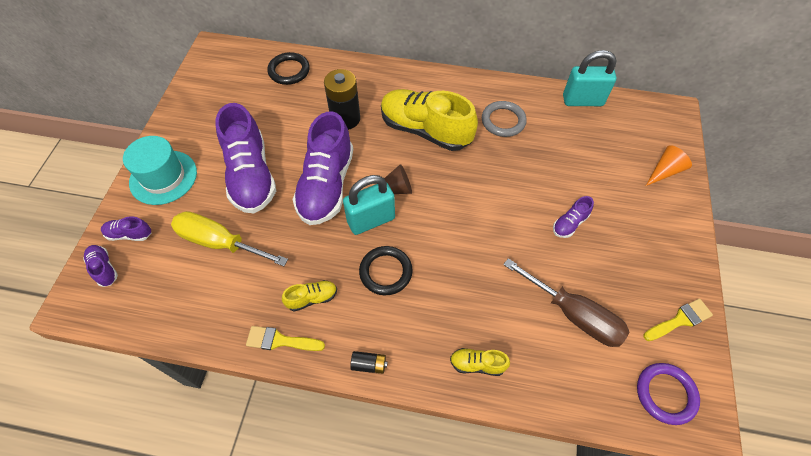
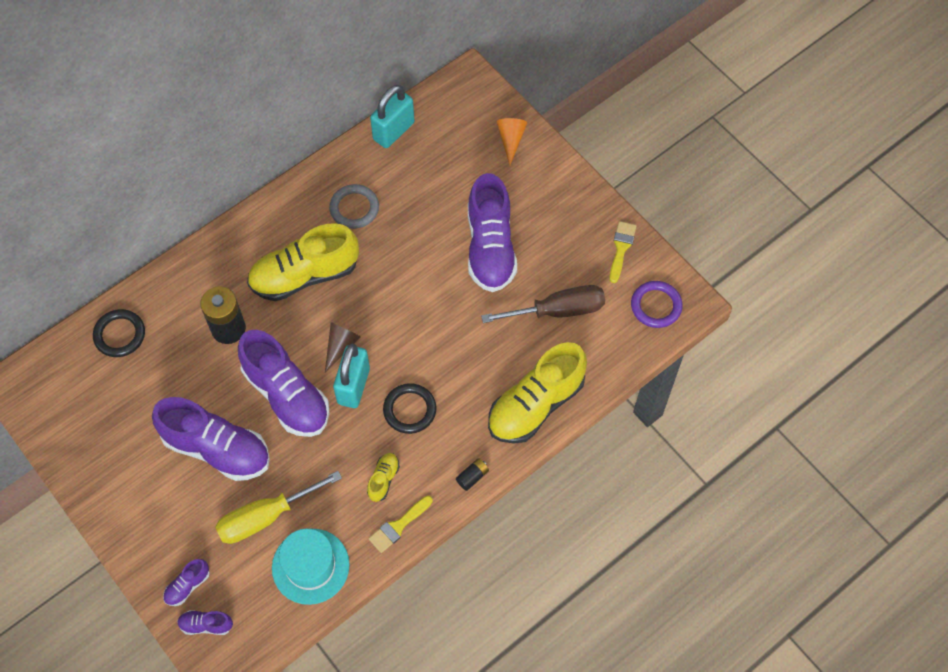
camera: 50 degrees left, 5 degrees up
(163, 177) = (147, 523): turquoise hat -> turquoise hat (310, 566)
(477, 364) = (535, 404): yellow shoe -> yellow shoe, size x2.30
(569, 223) = (490, 247): purple shoe -> purple shoe, size x2.30

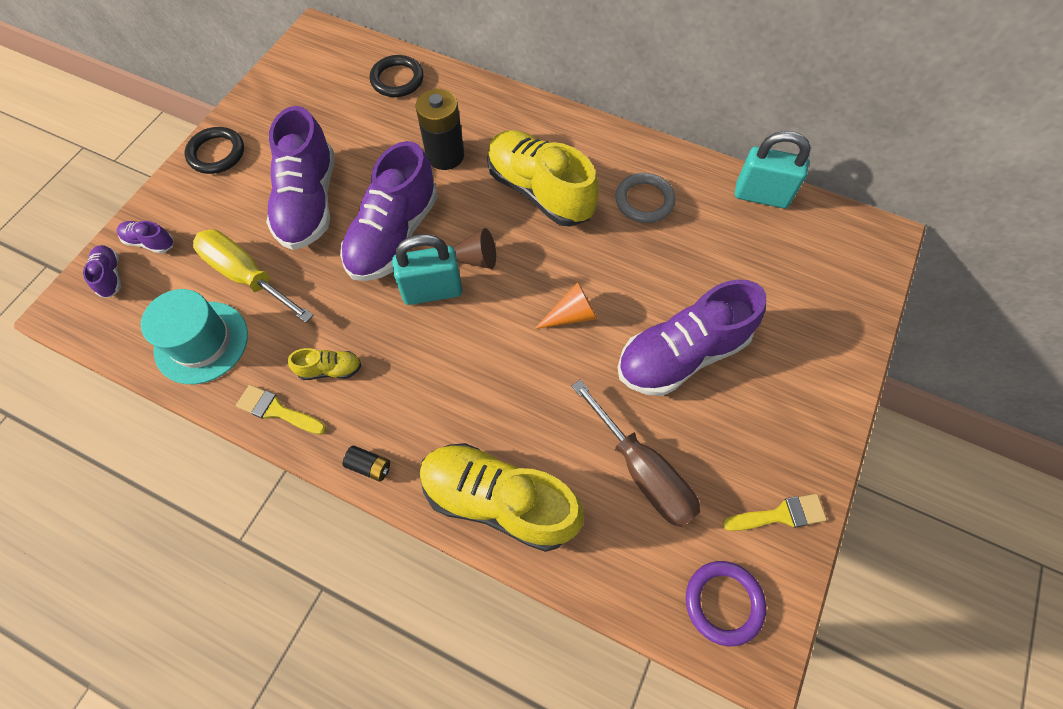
camera: 65 degrees right, 0 degrees up
(409, 410) = (428, 359): black ring -> black ring (216, 153)
(511, 140) = (837, 315): orange cone -> orange cone (571, 315)

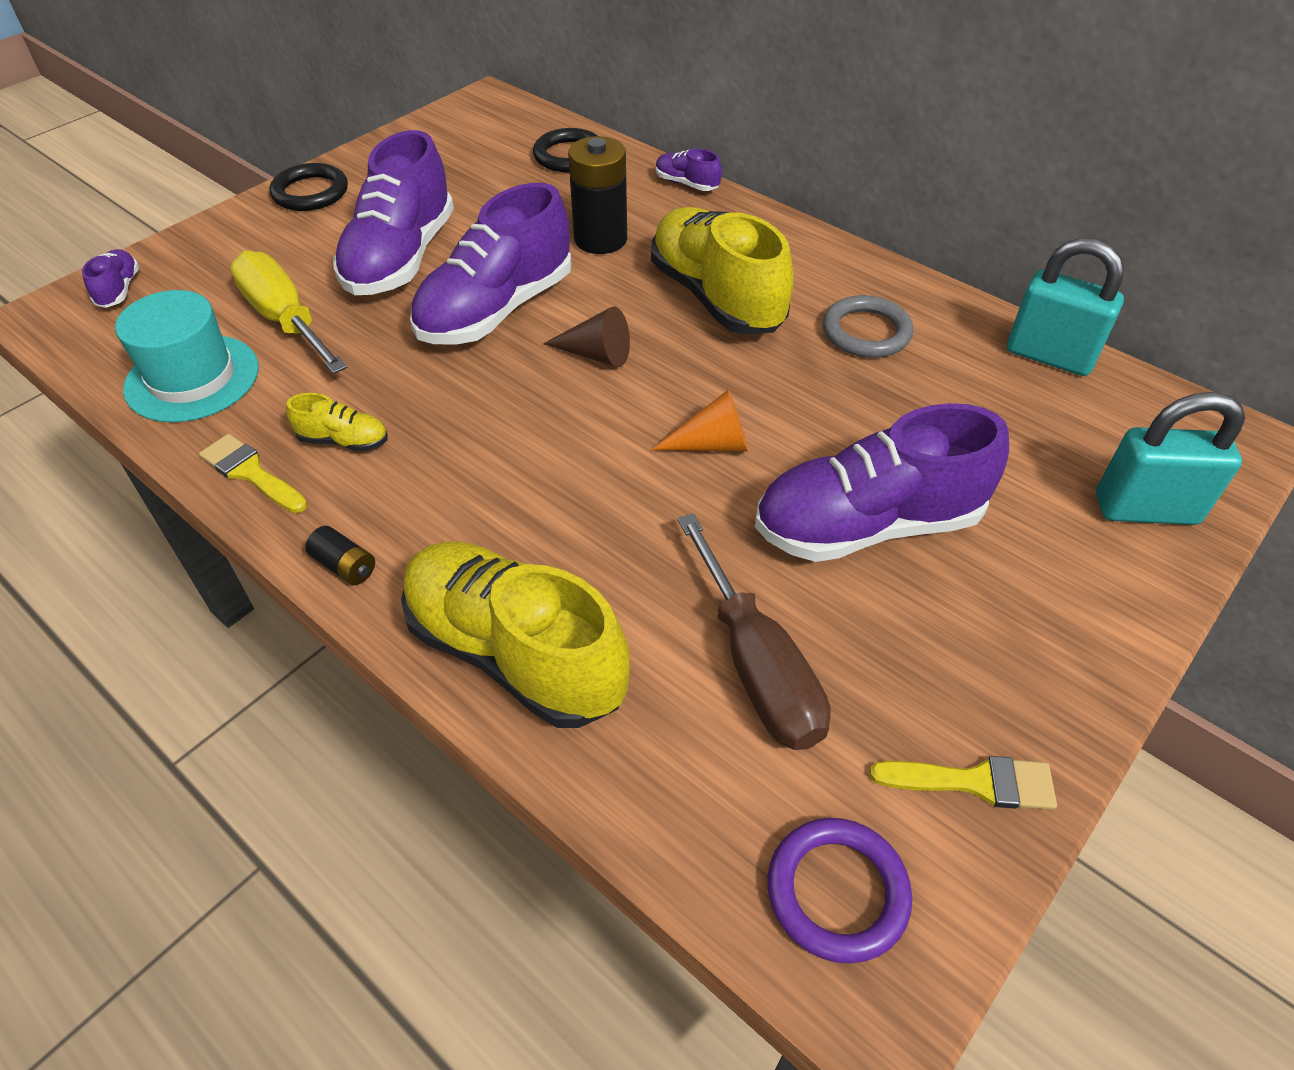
camera: 15 degrees right, 15 degrees down
(150, 242) = (185, 265): purple shoe -> purple shoe (686, 184)
(432, 291) = (522, 379): turquoise padlock -> turquoise padlock (1145, 509)

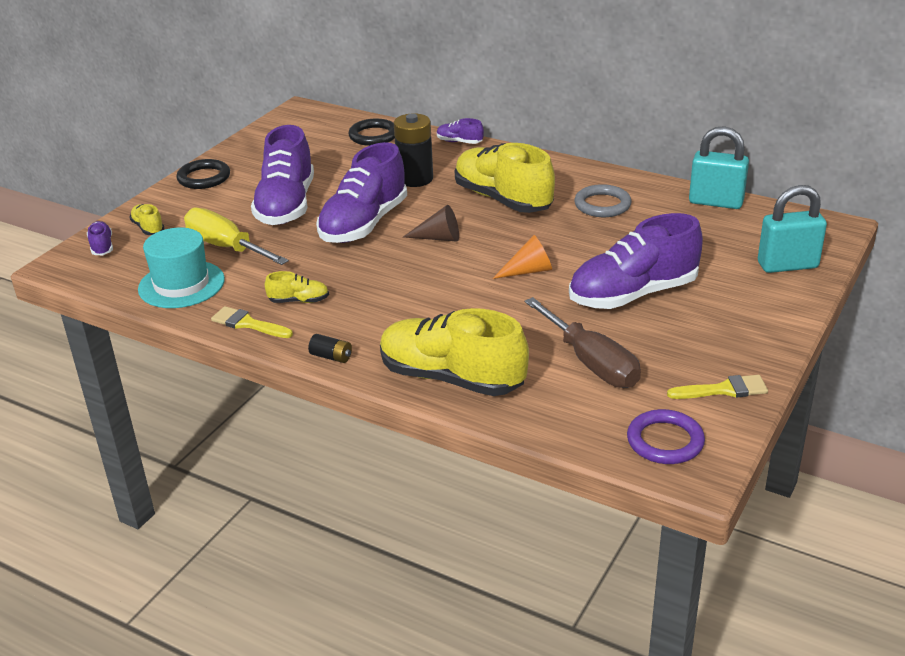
camera: 10 degrees left, 15 degrees down
(196, 267) = (148, 228): none -> yellow shoe

